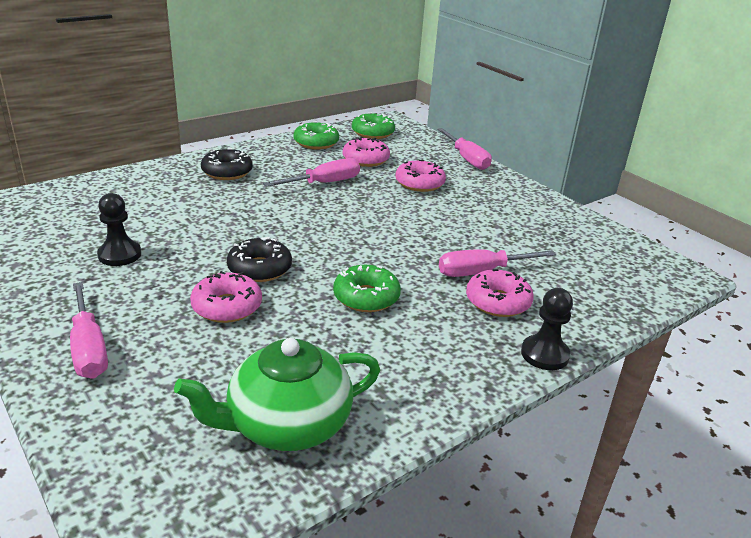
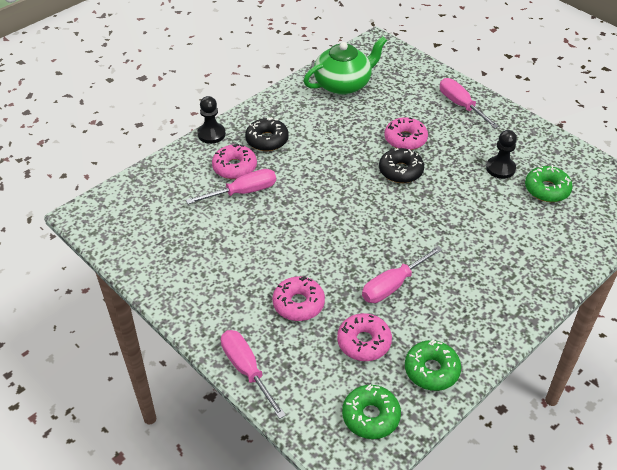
camera: 175 degrees right, 15 degrees up
(227, 172) = (493, 286): black donut -> black donut (267, 140)
(366, 297) = (322, 158): green donut -> green donut (547, 189)

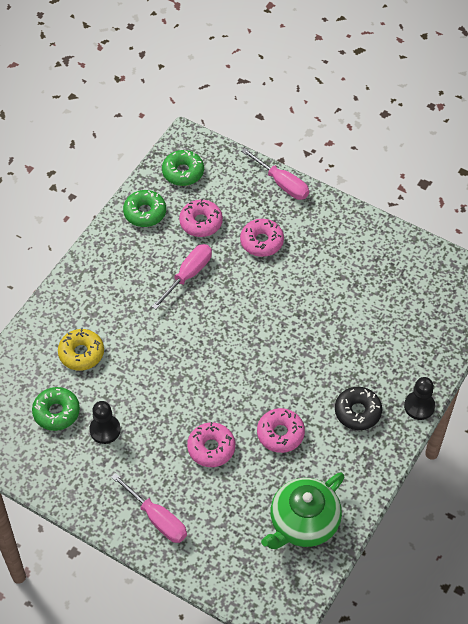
camera: 165 degrees right, 10 degrees up
(234, 167) = (375, 368): pink donut -> pink donut (280, 434)
(244, 192) = (353, 340): pink screwdriver -> none
(401, 171) = (207, 402): black donut -> none
(520, 233) = (81, 353): none -> yellow donut

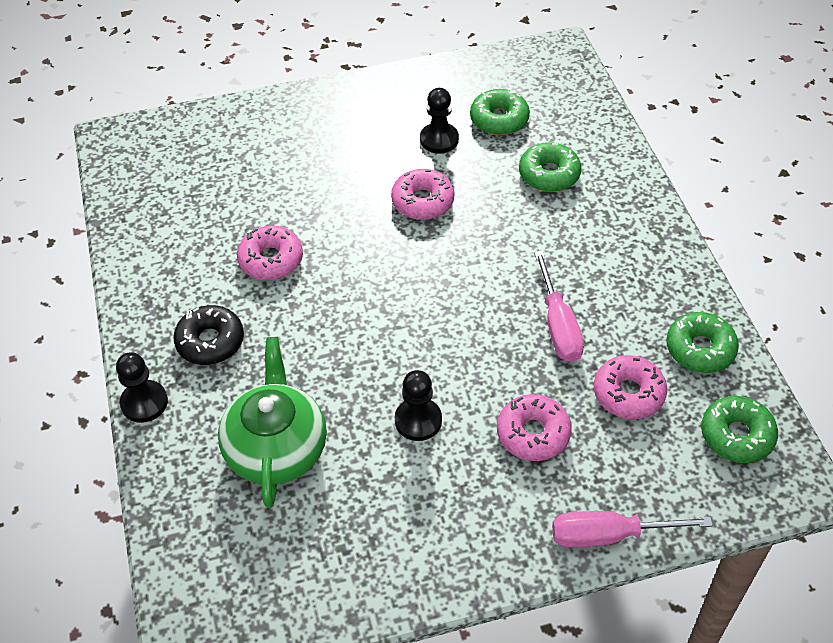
camera: 135 degrees right, 5 degrees down
(81, 353) = (549, 174): yellow donut -> green donut
(158, 519) = (305, 119): pink screwdriver -> none
(211, 448) = (324, 198): pink donut -> pink donut (422, 201)
(303, 288) = (418, 420): none -> black pawn
(303, 522) = (167, 210): green teapot -> green teapot (276, 448)

